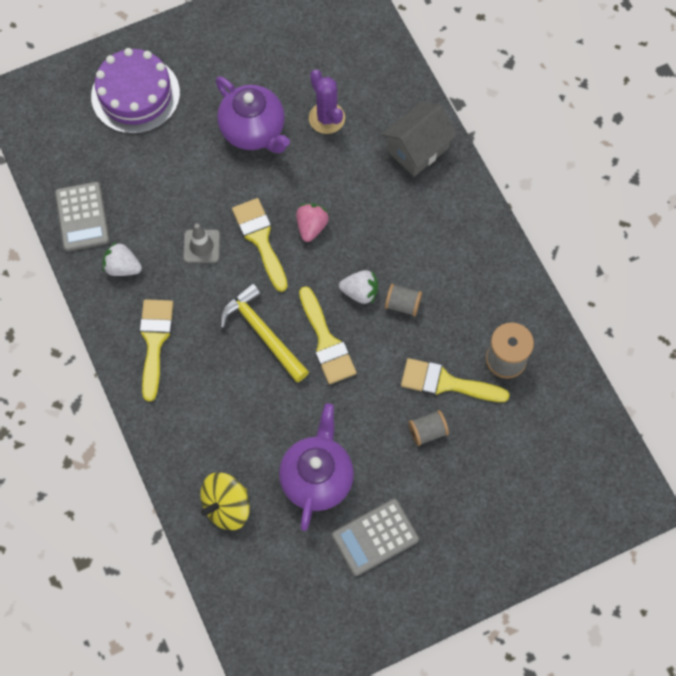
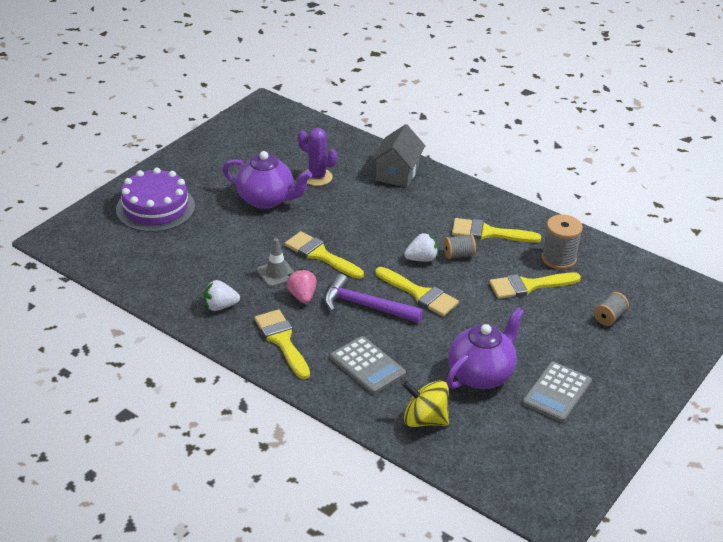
camera: 30 degrees left, 30 degrees down
(82, 217) = (163, 288): grey calculator -> grey calculator (367, 366)
(226, 506) = (424, 419): yellow spinning top -> yellow spinning top turned 90 degrees clockwise
(262, 333) = (366, 306): yellow hammer -> purple hammer
(311, 227) = (354, 236): pink strawberry -> pink strawberry (302, 296)
(317, 477) = (481, 374): purple teapot -> purple teapot turned 60 degrees clockwise
(427, 431) = (540, 317): grey spool -> grey spool (609, 317)
(456, 286) = (488, 233): none -> yellow brush

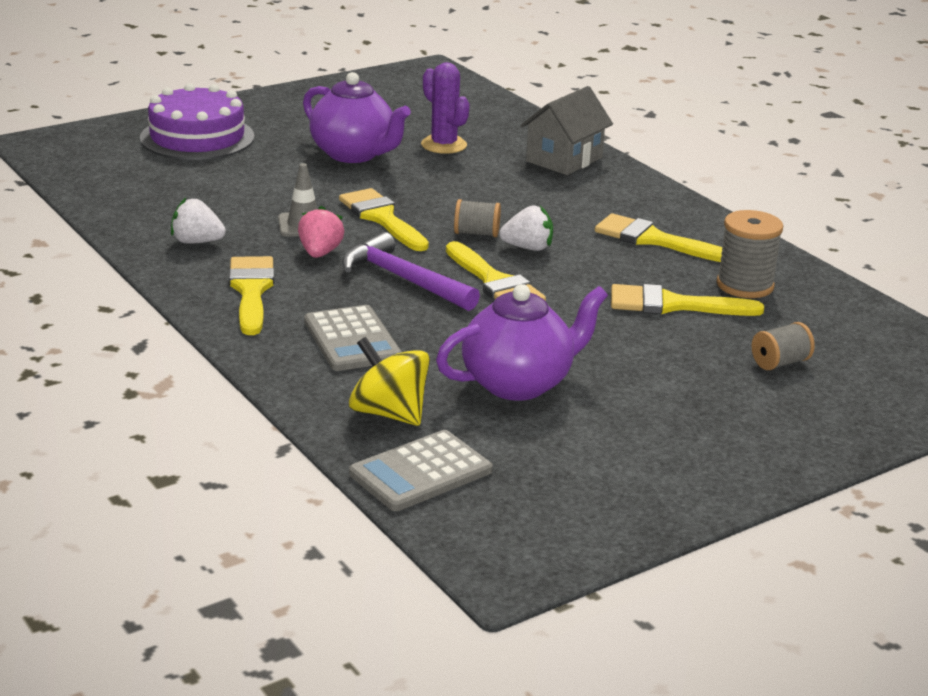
camera: 20 degrees right, 10 degrees down
(458, 255) = (588, 254): grey spool -> grey spool (476, 233)
(557, 392) = (625, 428): grey calculator -> grey calculator (420, 472)

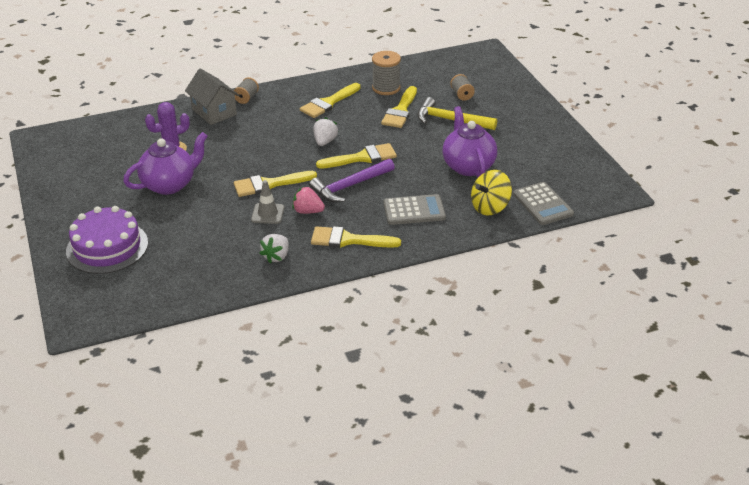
camera: 75 degrees left, 10 degrees up
(476, 233) = (301, 155): grey spool -> grey spool (246, 98)
(673, 356) = (450, 120): none -> yellow hammer

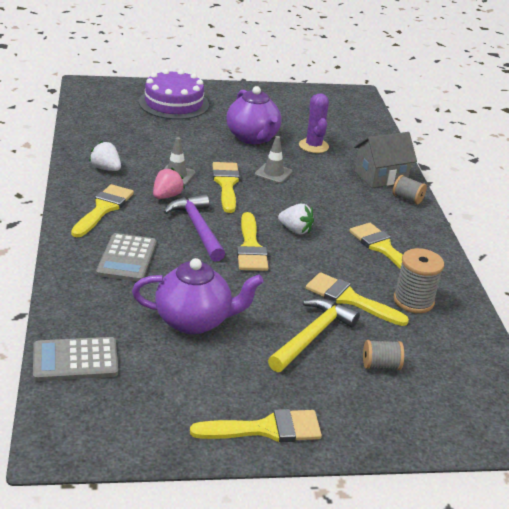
camera: 100 degrees right, 5 degrees down
(236, 164) = (273, 173): none -> grey traffic cone
(490, 207) = (98, 314): yellow spinning top -> none
(546, 125) = (266, 429): none -> yellow brush

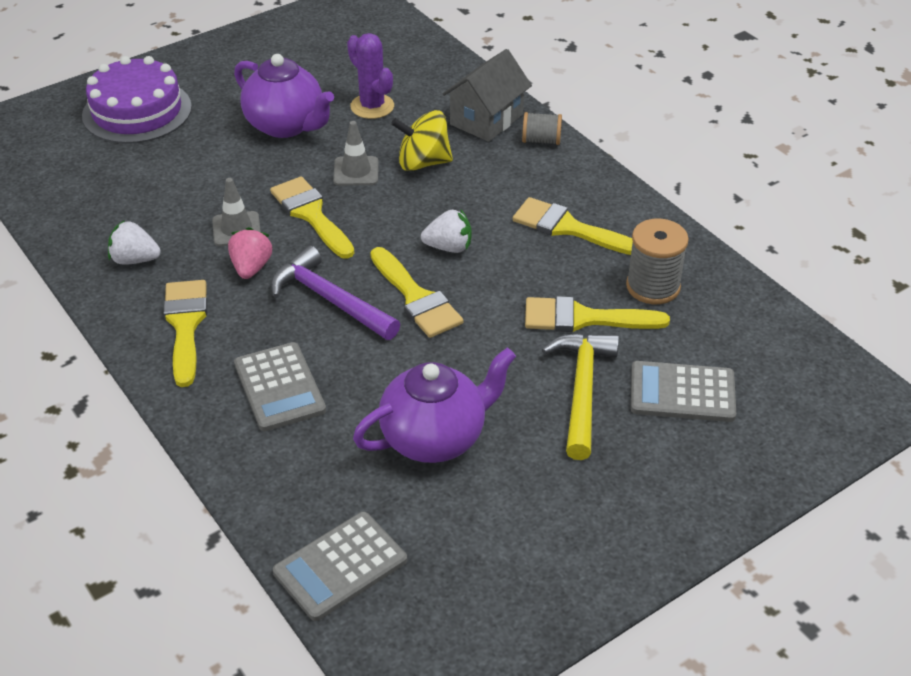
camera: 25 degrees left, 10 degrees up
(266, 429) = (627, 541): yellow brush -> none
(319, 183) = (423, 163): none -> yellow spinning top
(380, 365) = (682, 392): grey spool -> grey calculator

